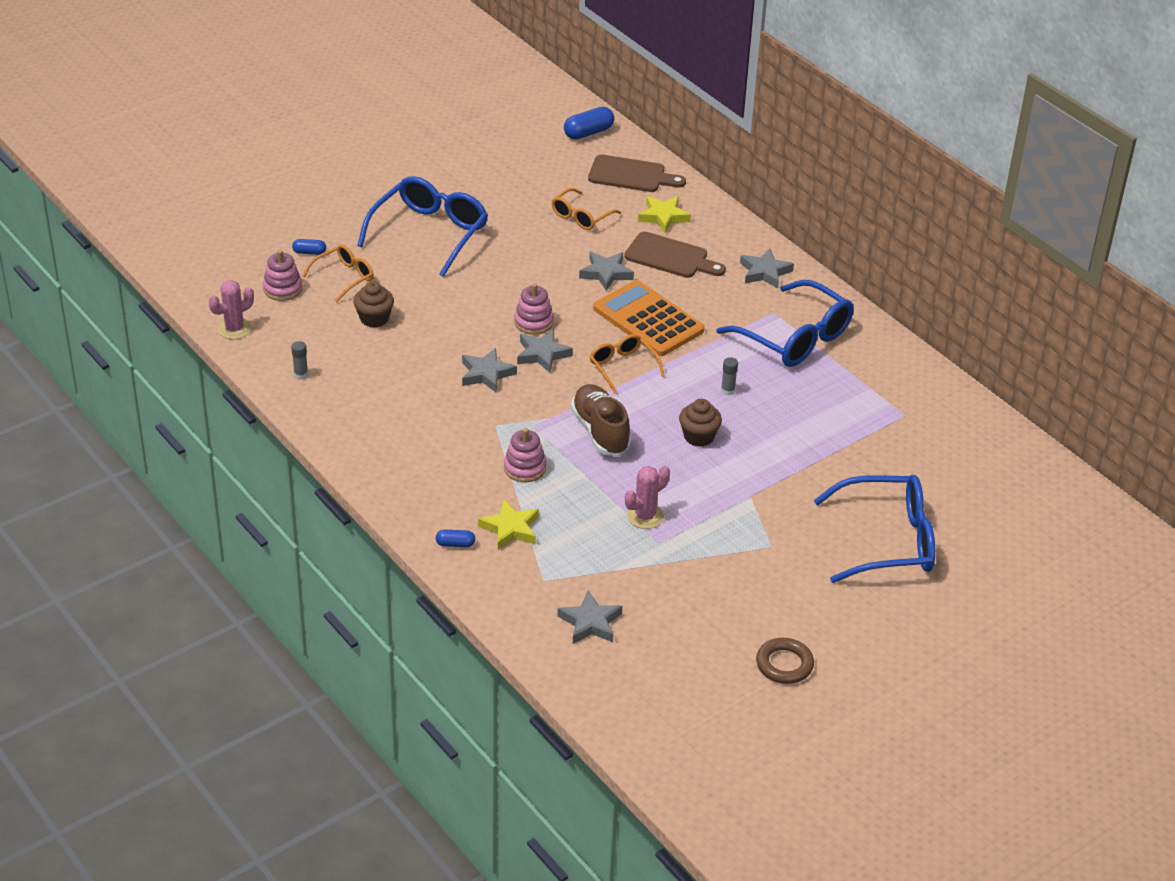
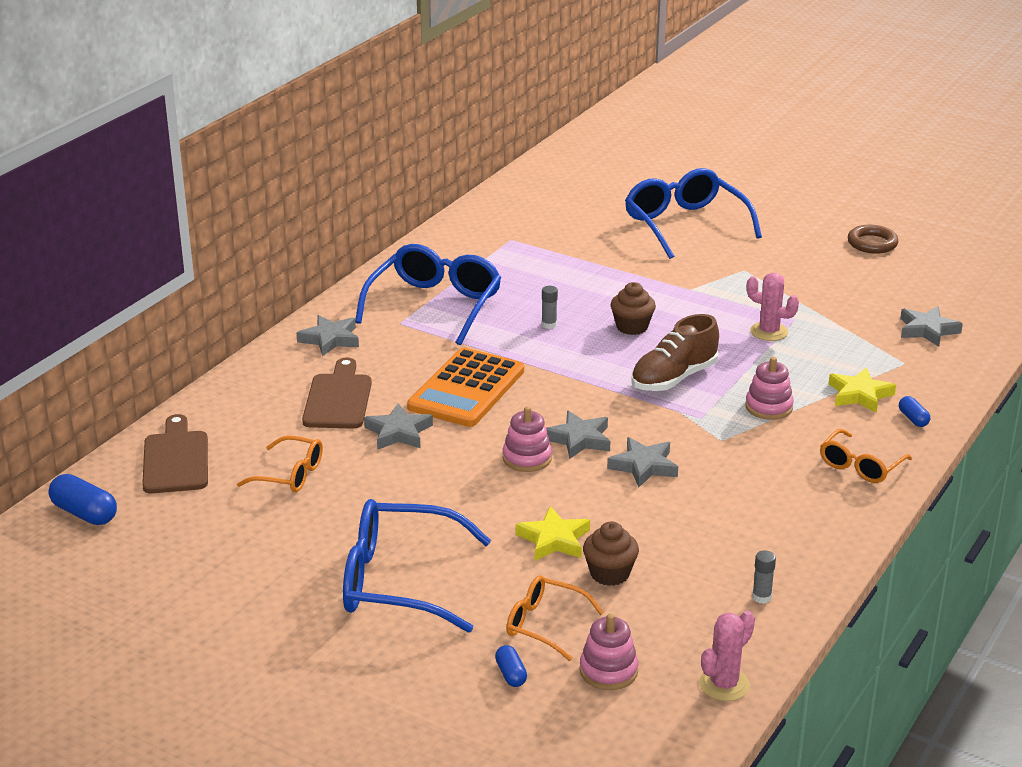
camera: 110 degrees left, 10 degrees down
(234, 329) = (724, 684): pink cactus -> pink cactus turned 75 degrees counterclockwise
(622, 367) = (560, 387): orange glasses -> orange glasses (860, 466)
(663, 216) = (257, 419): yellow star -> yellow star (554, 540)

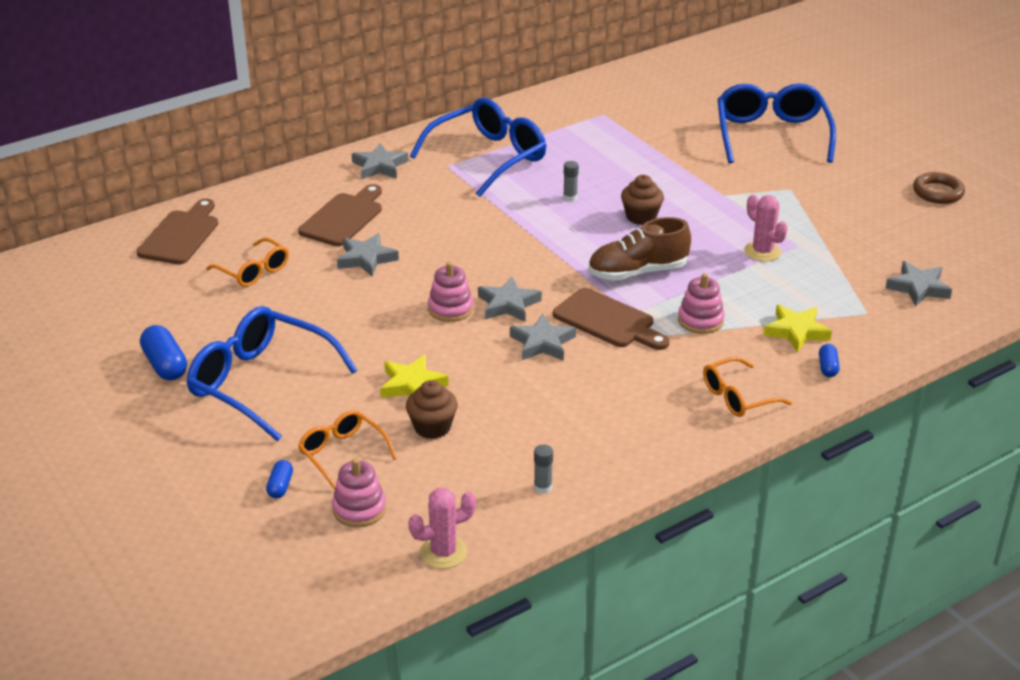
camera: 25 degrees right, 5 degrees up
(84, 513) = (81, 260): blue capsule -> blue capsule (165, 365)
(466, 389) = (452, 236): orange calculator -> none
(686, 430) = (607, 321): none -> brown cutting board

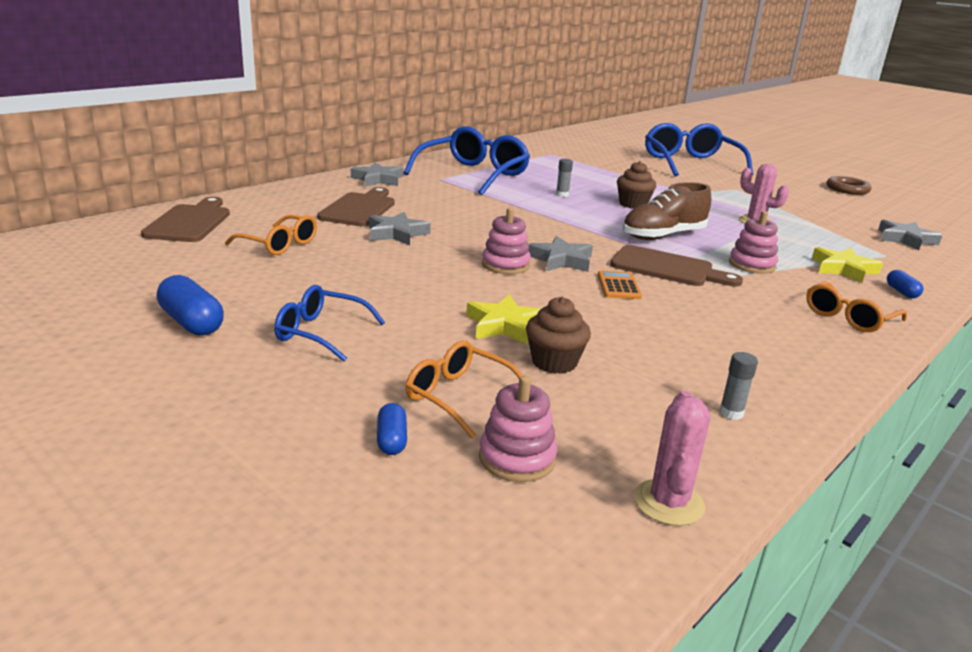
camera: 15 degrees left, 10 degrees down
(260, 382) = (320, 333): blue glasses -> blue glasses, size x0.54
(443, 552) = (668, 503): pink cactus -> pink cactus turned 45 degrees counterclockwise
(542, 343) = (618, 286): grey star -> orange calculator

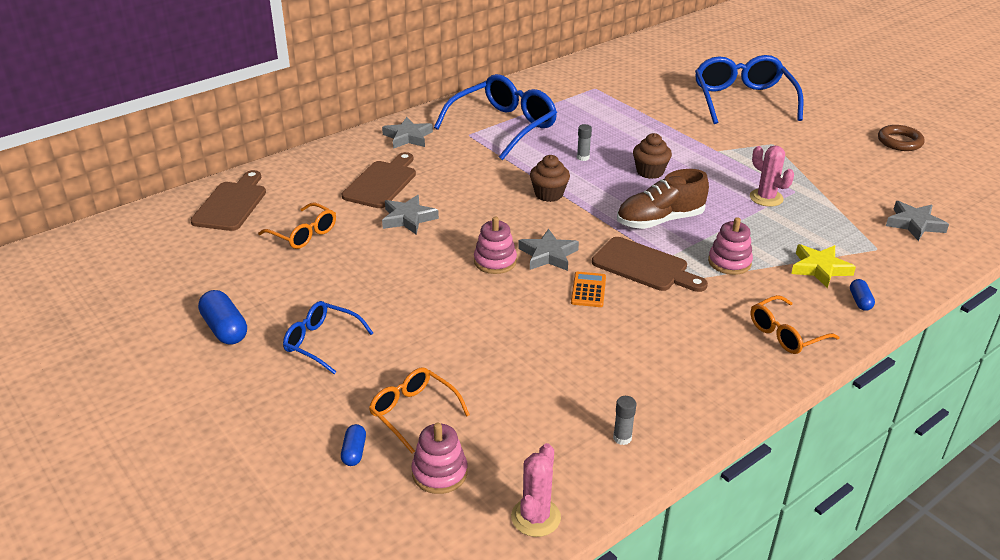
camera: 10 degrees right, 10 degrees up
(504, 325) = (471, 337): yellow star -> none
(554, 362) = (499, 380): brown cupcake -> brown cupcake (549, 194)

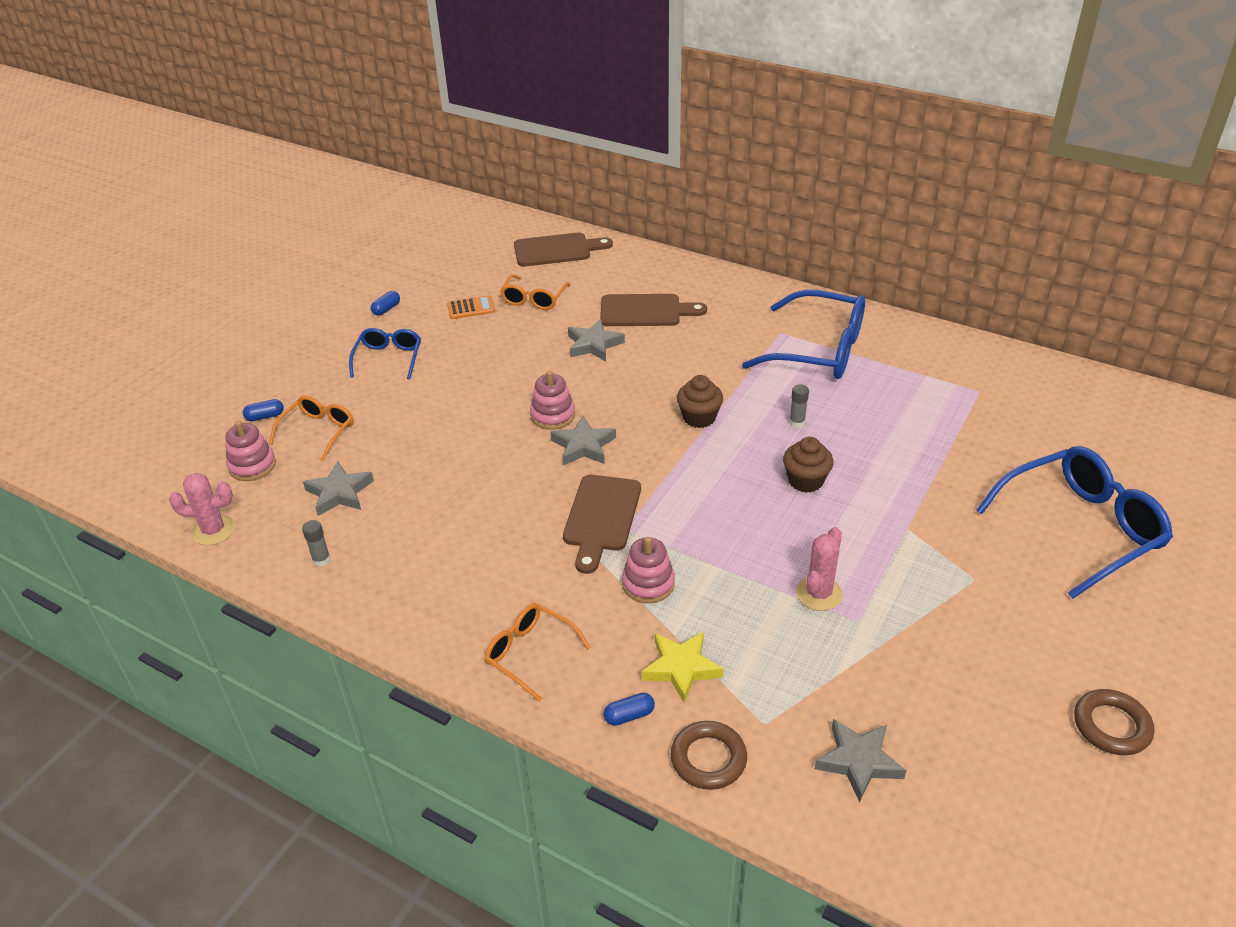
camera: 70 degrees right, 5 degrees up
(225, 329) = (386, 309): blue capsule -> blue capsule, size x0.57
(408, 137) = (743, 299): grey star -> grey star (339, 493)
(588, 290) = (537, 487): orange calculator -> orange calculator (471, 308)
(660, 220) = (701, 511): brown shoe -> none
(904, 278) = (708, 759): none -> brown ring

